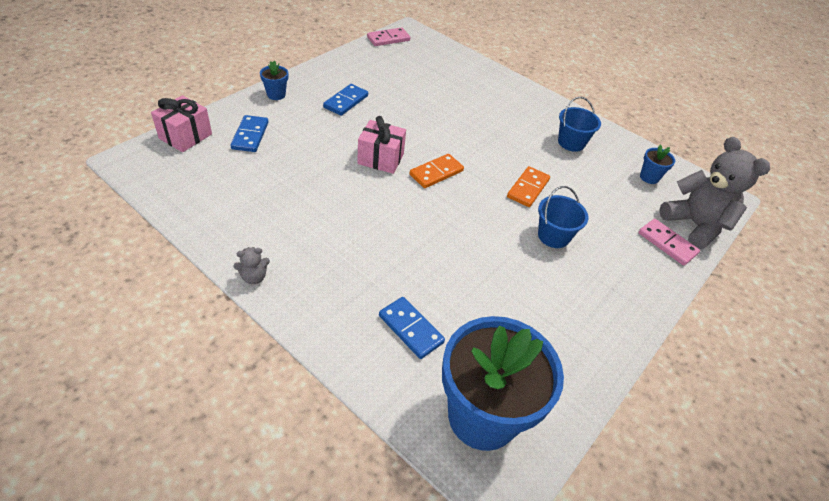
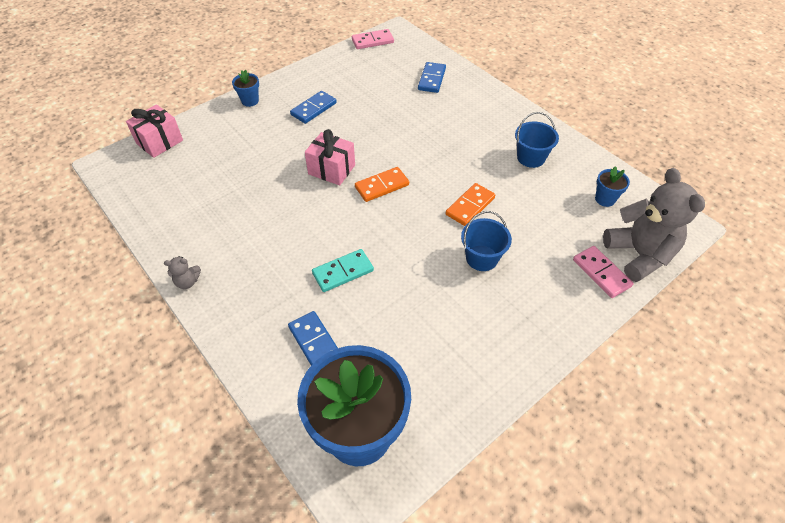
camera: 15 degrees right, 5 degrees up
(250, 135) = (216, 142): blue domino -> blue domino (431, 79)
(420, 257) = (343, 272): none -> turquoise domino

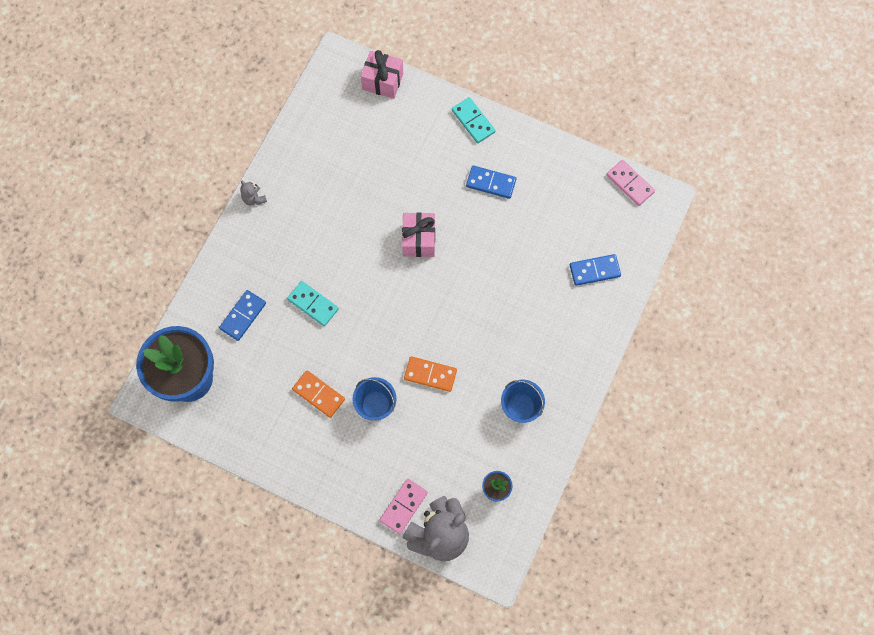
camera: 65 degrees right, 20 degrees up
(250, 101) = (473, 121): blue flower pot -> turquoise domino
(382, 186) = (419, 291): orange domino -> orange domino (318, 394)

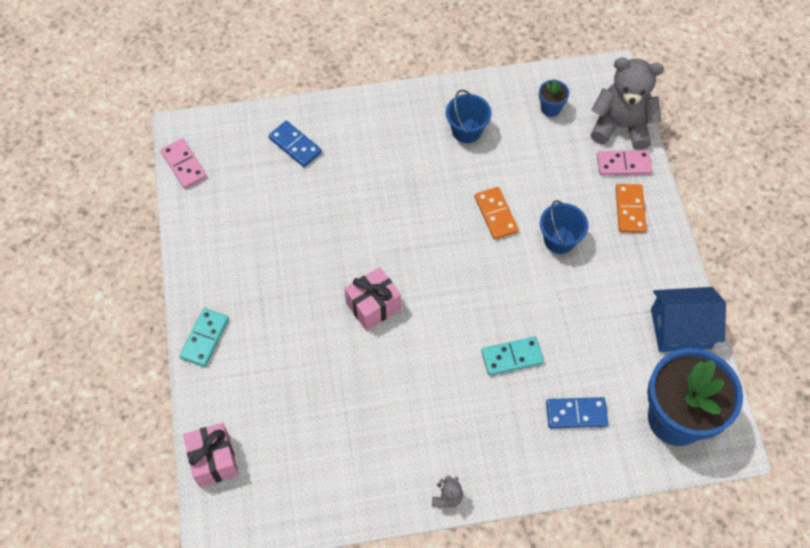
camera: 125 degrees left, 10 degrees down
(245, 435) = (680, 329): none -> blue house
(313, 304) = (512, 357): turquoise domino -> turquoise domino turned 75 degrees clockwise
(318, 394) = (590, 292): orange domino -> orange domino (629, 210)
(491, 183) = (265, 280): blue domino -> none
(630, 183) = (184, 165): pink domino -> pink domino turned 45 degrees counterclockwise

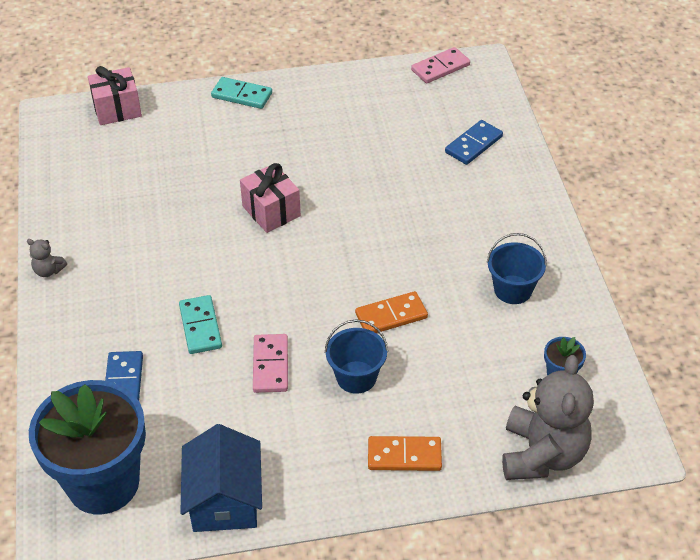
camera: 90 degrees right, 15 degrees down
(623, 164) = (477, 453): pink domino -> pink domino (271, 365)

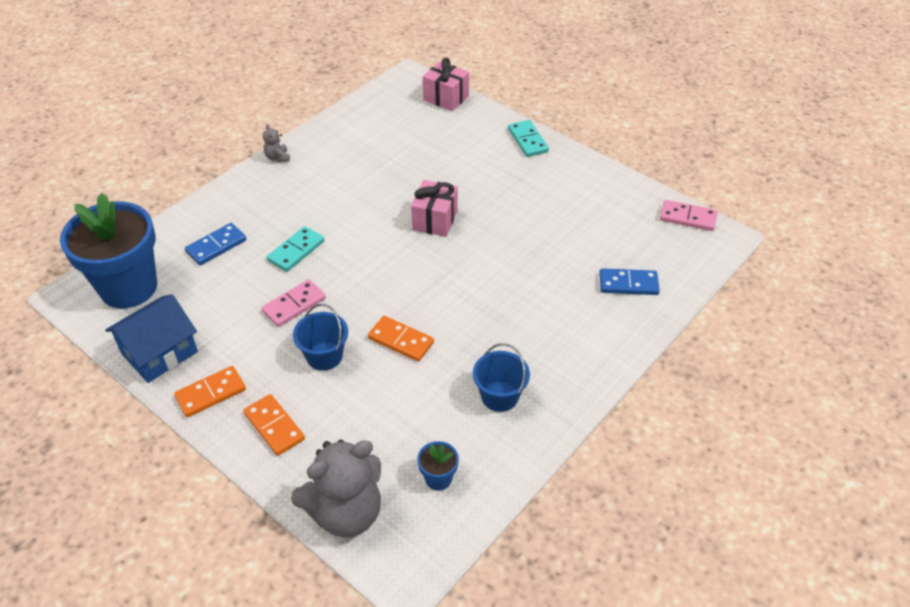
camera: 50 degrees right, 0 degrees up
(319, 483) = (211, 393): none -> orange domino

